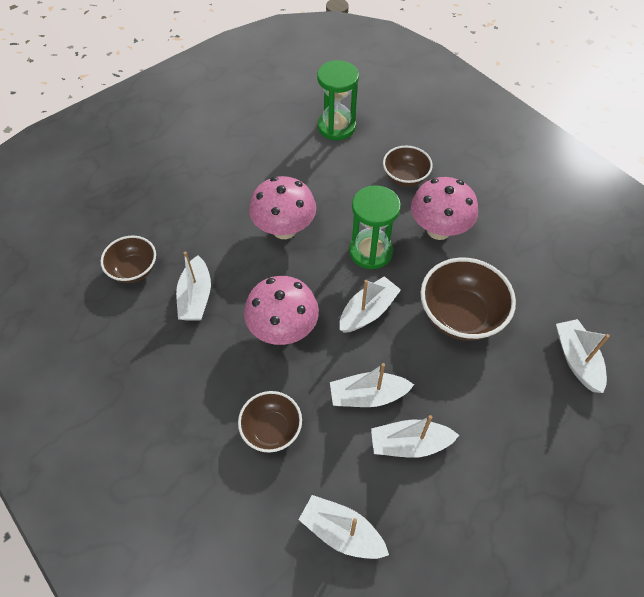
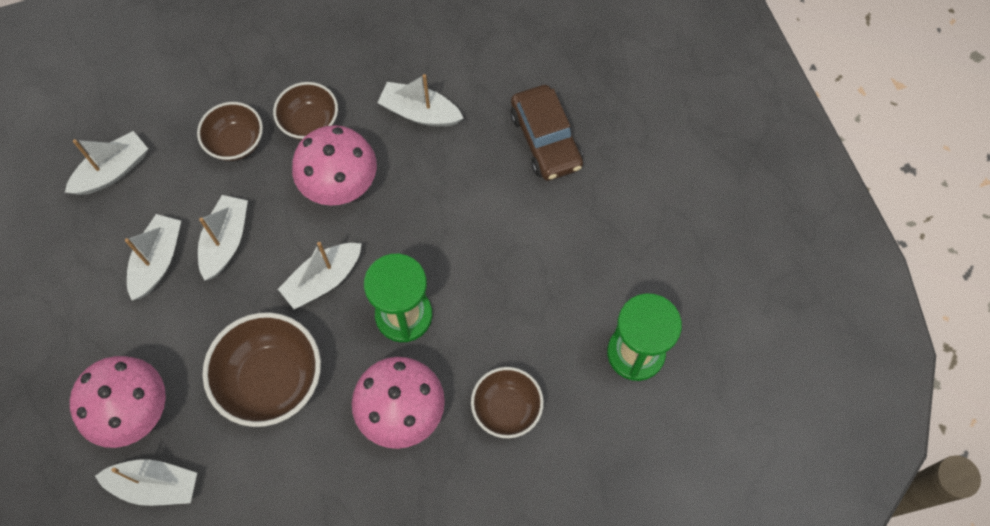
camera: 110 degrees right, 10 degrees up
(134, 270) = (482, 61): brown bowl -> brown bowl (310, 123)
(196, 210) = (546, 140): none -> brown car
(284, 229) = (477, 228): pink mushroom -> pink mushroom (134, 412)
(368, 311) = (323, 280): white boat -> white boat turned 75 degrees clockwise

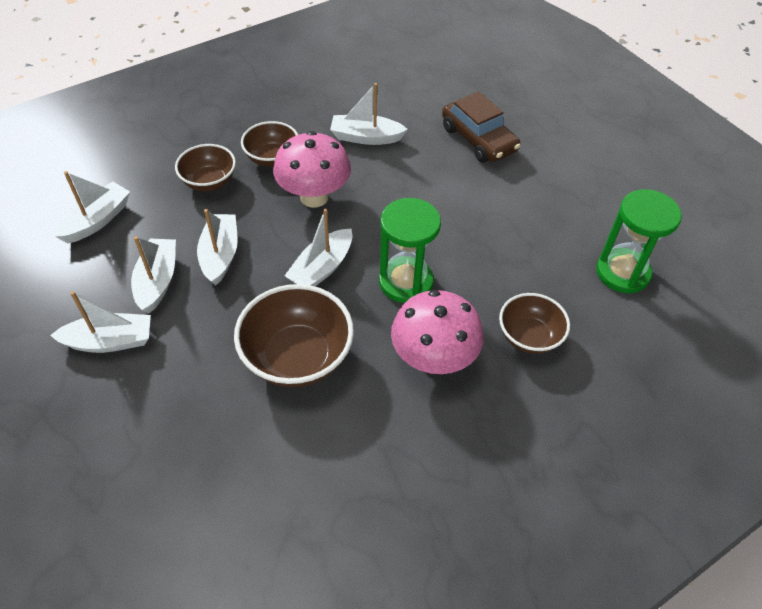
camera: 15 degrees left, 15 degrees down
(134, 412) = (164, 412): pink mushroom -> none
(155, 485) = (202, 475): white boat -> white boat (110, 341)

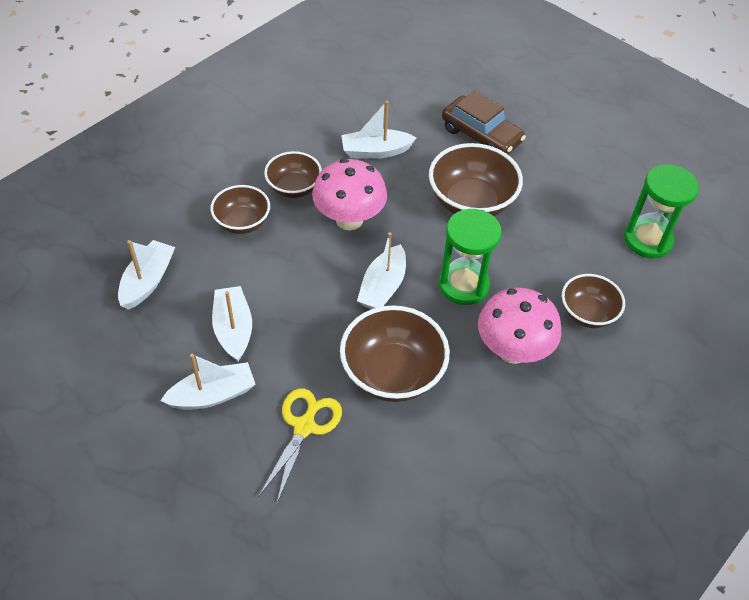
camera: 15 degrees left, 0 degrees up
(186, 393) = (304, 427): none -> yellow scissors
(220, 255) = (283, 292): white boat -> none
(444, 202) = (471, 202): none -> brown bowl

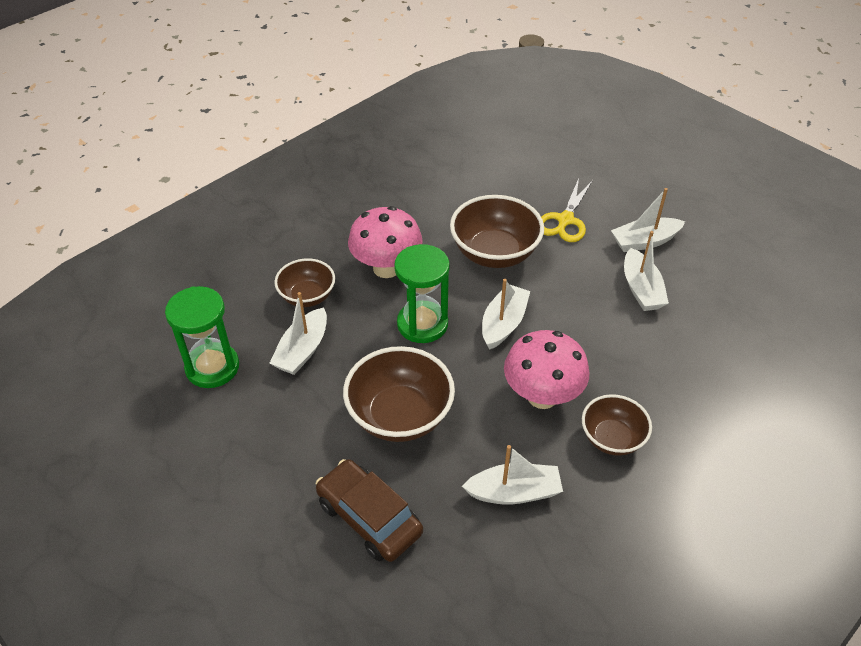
camera: 175 degrees left, 5 degrees down
(148, 281) = (739, 333): white boat -> white boat (302, 350)
(242, 222) = (662, 394): brown bowl -> none

